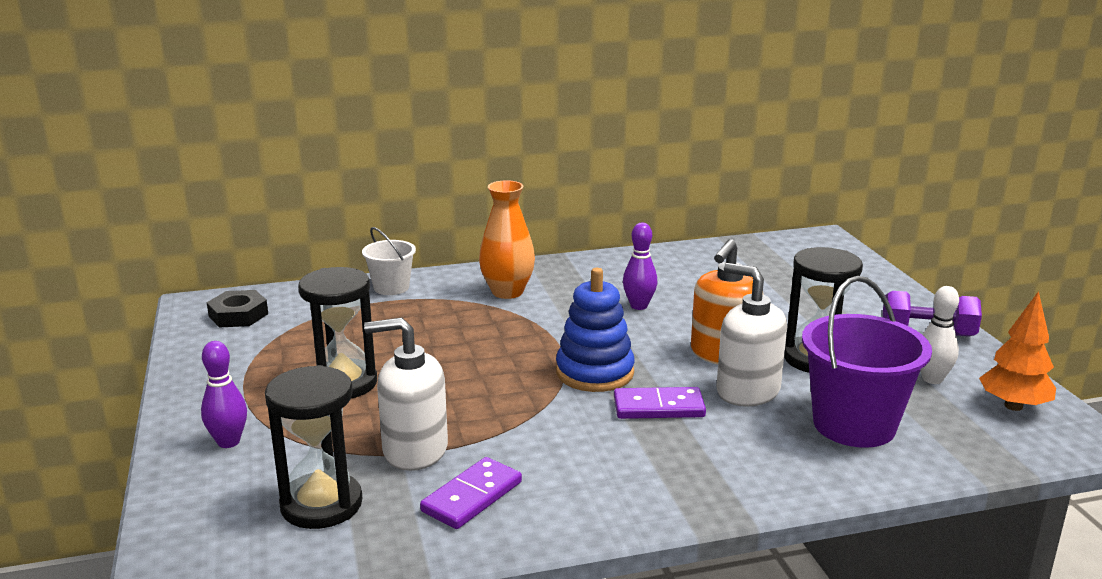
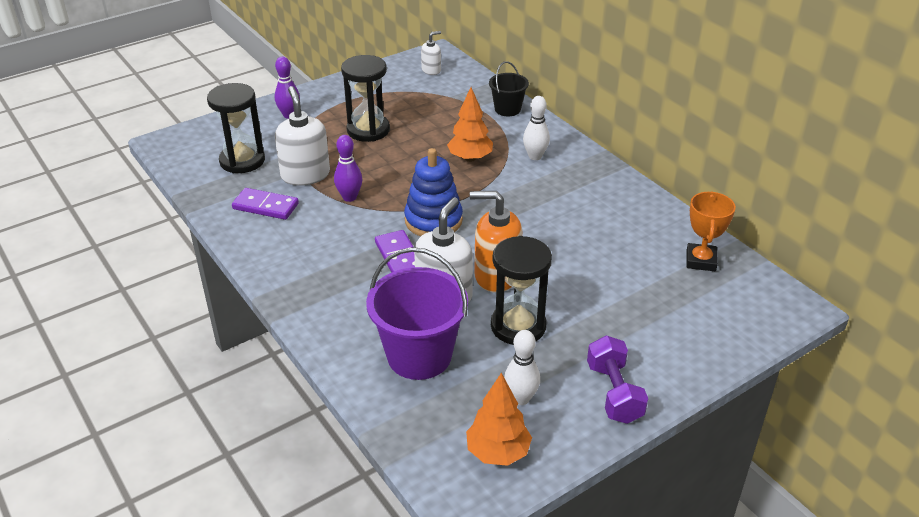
camera: 70 degrees right, 15 degrees up
(238, 315) = (431, 70): black nut -> white soap dispenser
(391, 287) = (507, 109): white bucket -> black bucket
(478, 328) = (470, 158): none -> orange tree
(507, 292) = (535, 156): orange vase -> white bowling pin
(639, 306) = (554, 220): purple bowling pin -> purple bowling pin (349, 197)
(743, 256) = (700, 261): none -> orange trophy

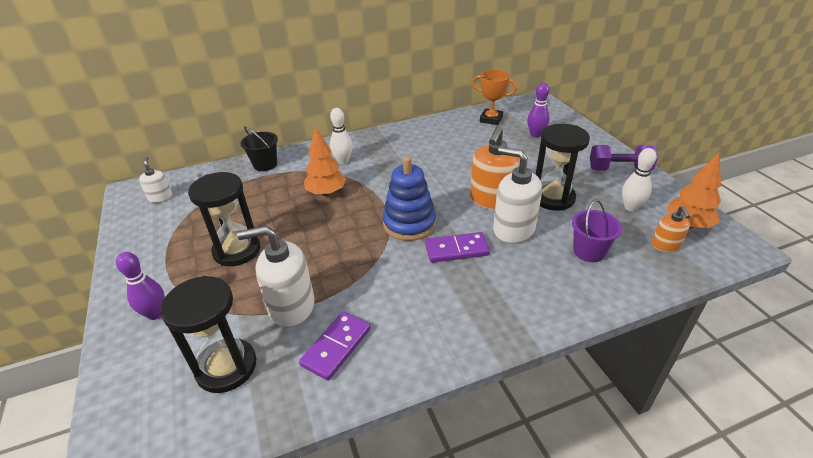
camera: 75 degrees left, 0 degrees up
(349, 197) = (350, 274): purple bowling pin -> purple bowling pin (535, 135)
(419, 356) = (589, 251): purple bucket -> purple bucket, size x0.56
(447, 425) = (665, 245): none -> orange soap dispenser

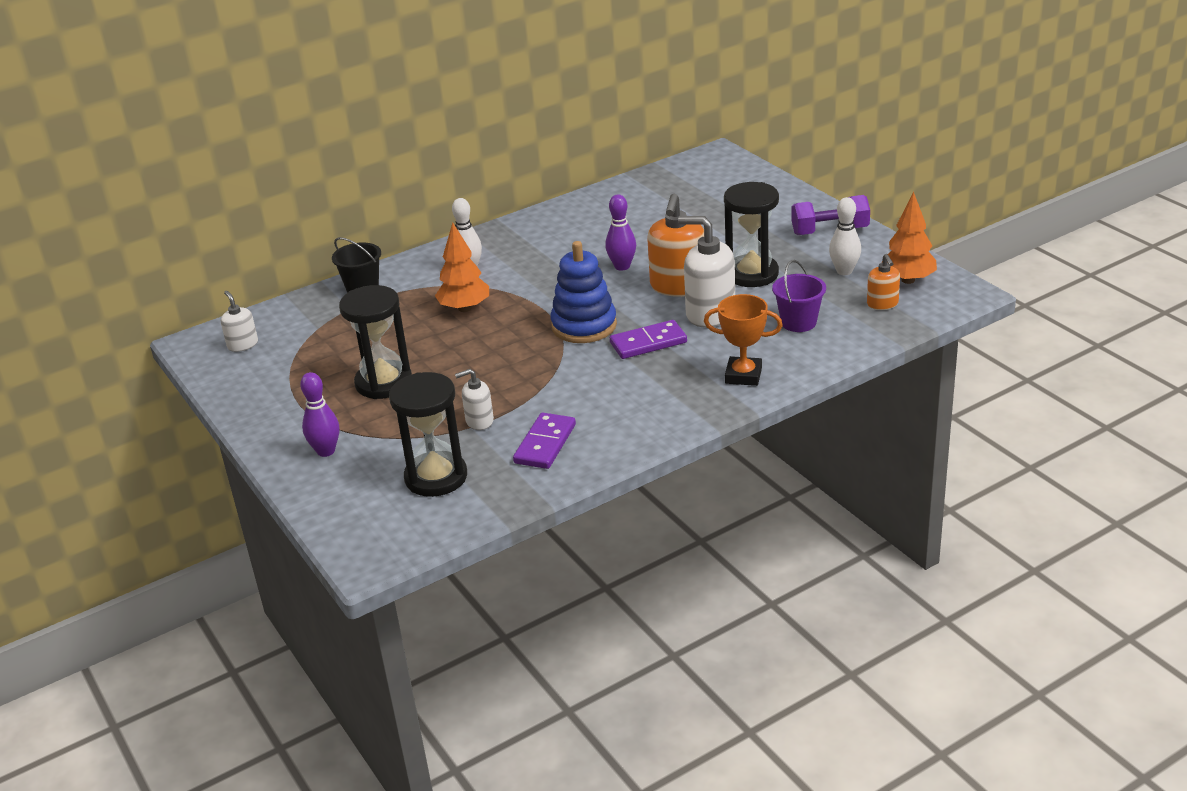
camera: 10 degrees left, 5 degrees down
(291, 307) = (479, 421): white soap dispenser -> white soap dispenser, size x0.54
(491, 119) = (655, 189): orange trophy -> orange trophy (743, 375)
(535, 135) = (720, 202): purple bowling pin -> purple bowling pin (622, 266)

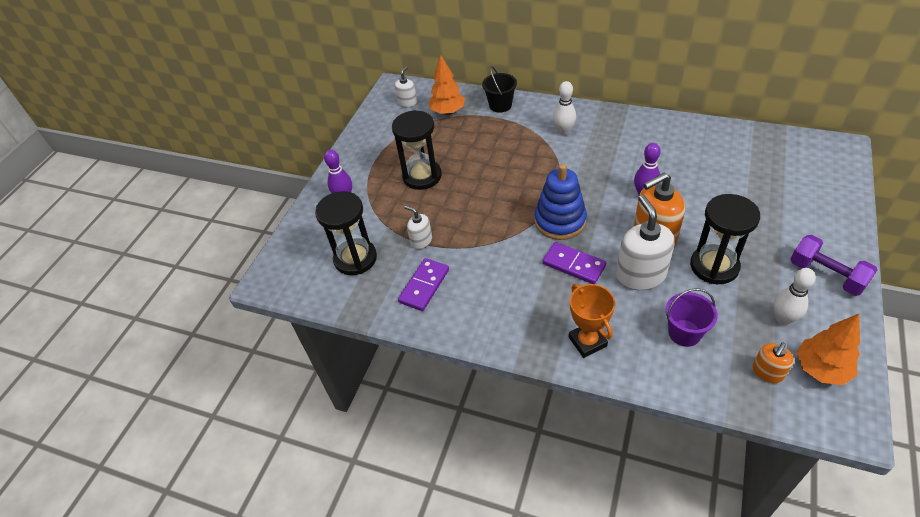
camera: 55 degrees right, 15 degrees up
(464, 308) = (523, 157): orange tree -> orange tree (447, 112)
(545, 444) = (424, 286): purple domino -> purple domino turned 45 degrees counterclockwise

